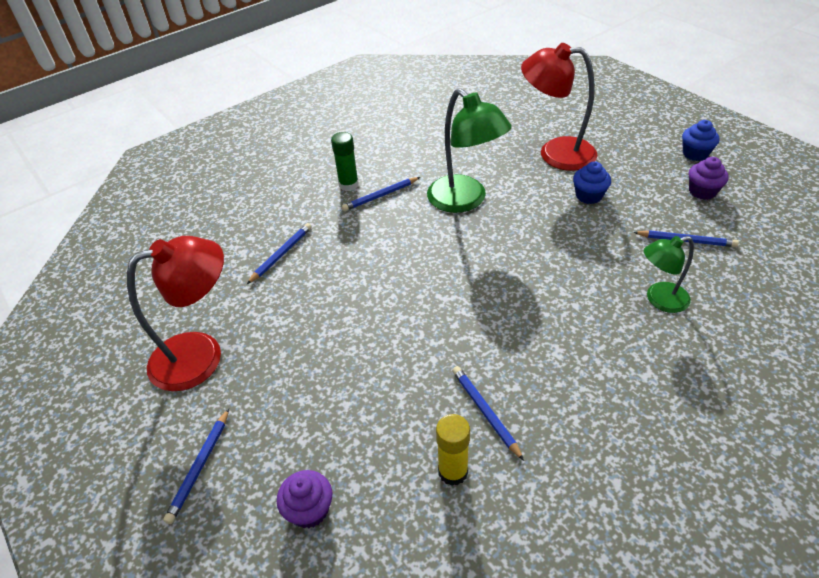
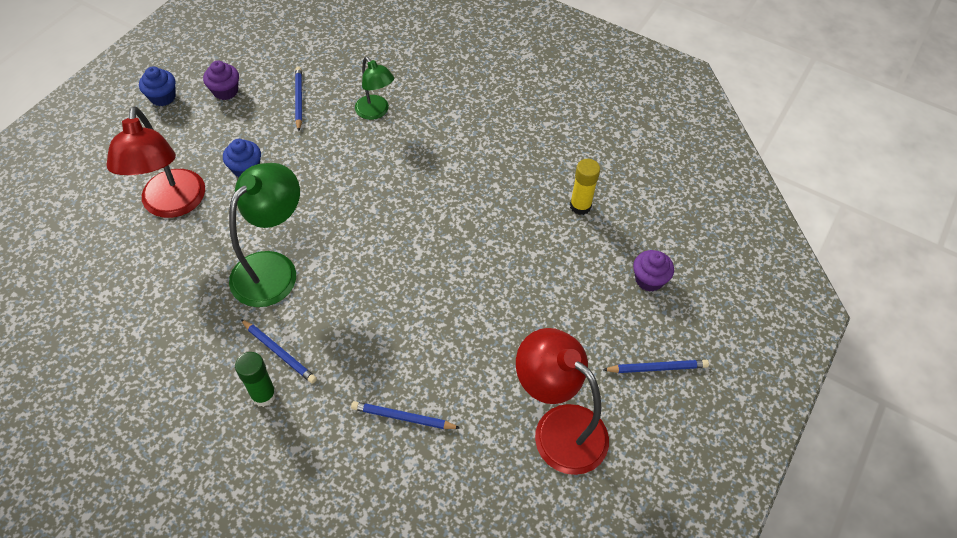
camera: 115 degrees left, 10 degrees up
(485, 411) = (524, 198): blue pencil -> none

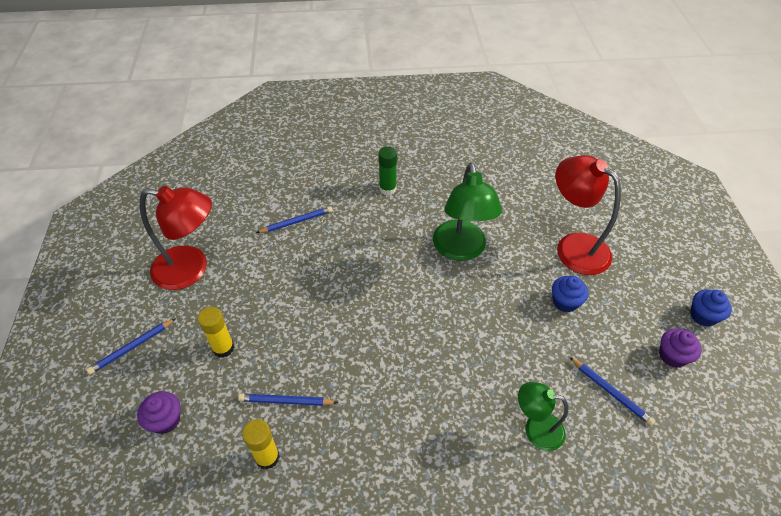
camera: 145 degrees right, 5 degrees down
(279, 353) = (402, 211): blue pencil -> blue pencil (286, 401)
(569, 313) = (223, 348): none -> yellow glue stick

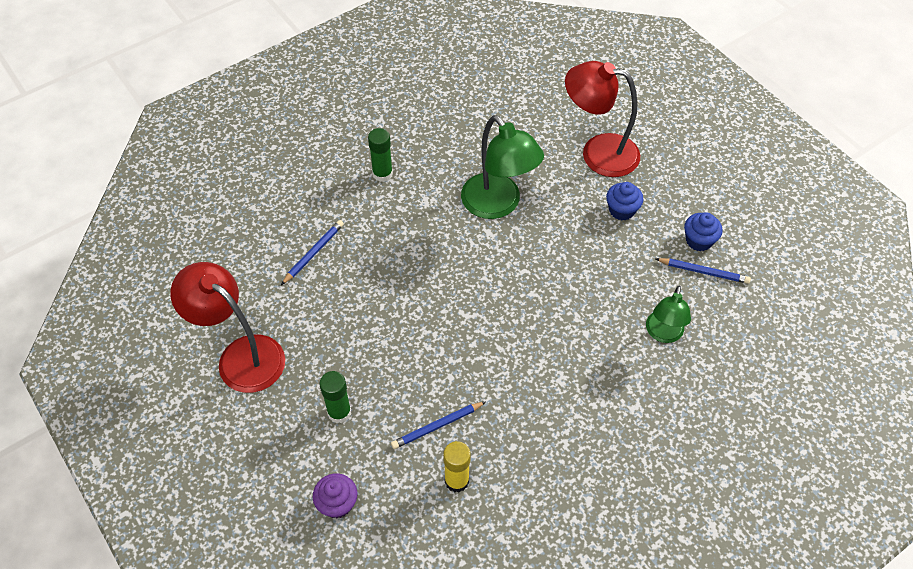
camera: 30 degrees left, 5 degrees up
(132, 347) = (245, 460): blue pencil -> none
(191, 269) = (241, 355): red lamp -> red lamp turned 120 degrees counterclockwise
(223, 348) = (339, 412): yellow glue stick -> green glue stick
(535, 429) = (663, 334): green lamp -> green lamp turned 60 degrees counterclockwise
(672, 356) = (734, 215): purple cupcake -> none
(703, 316) = (739, 167): blue cupcake -> blue cupcake (698, 240)

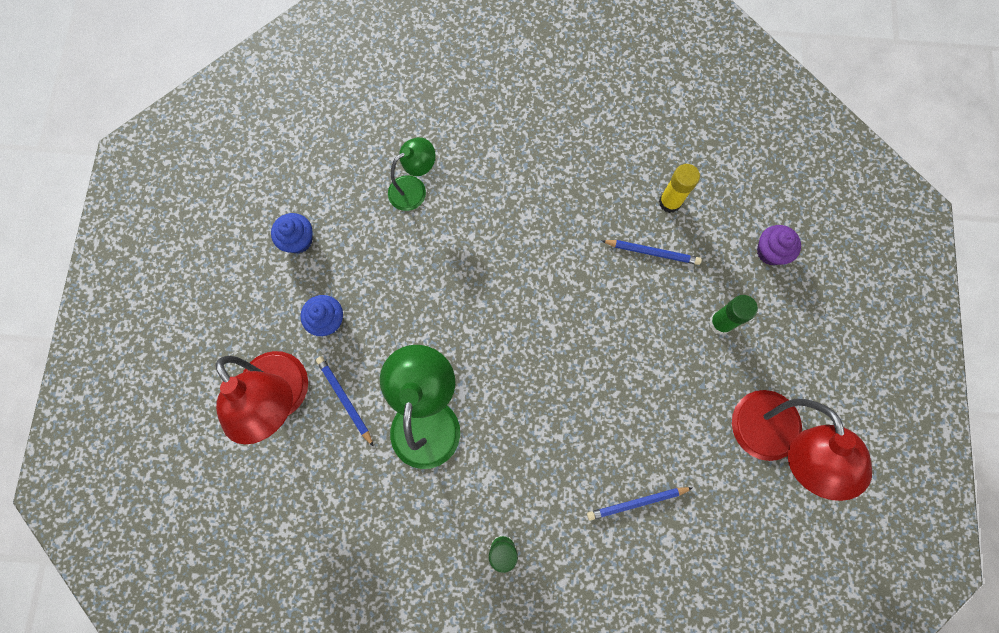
camera: 140 degrees left, 20 degrees up
(704, 272) = (326, 211): blue pencil -> blue pencil (345, 399)

